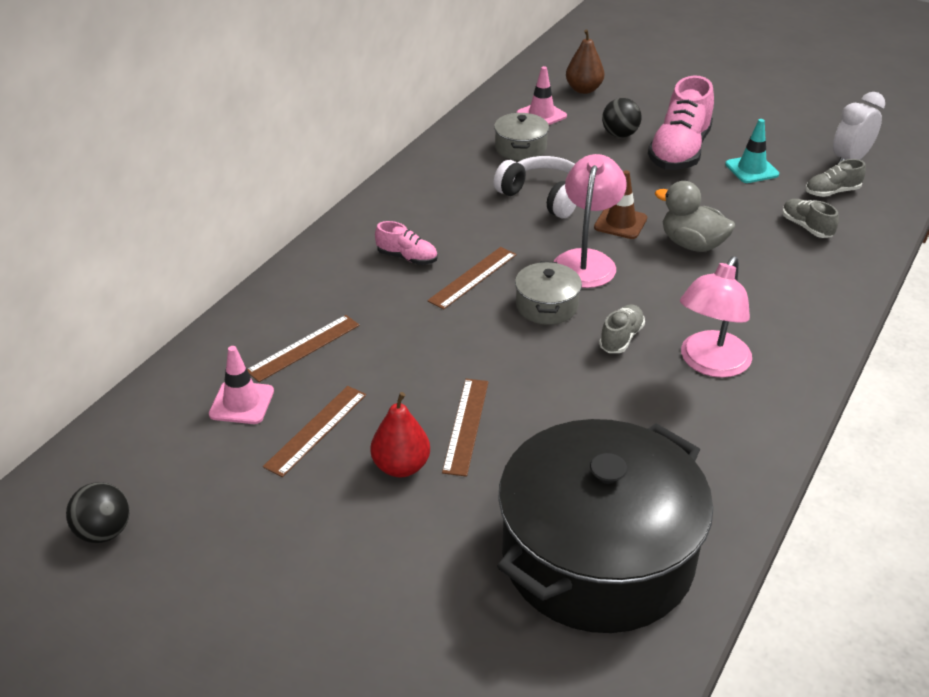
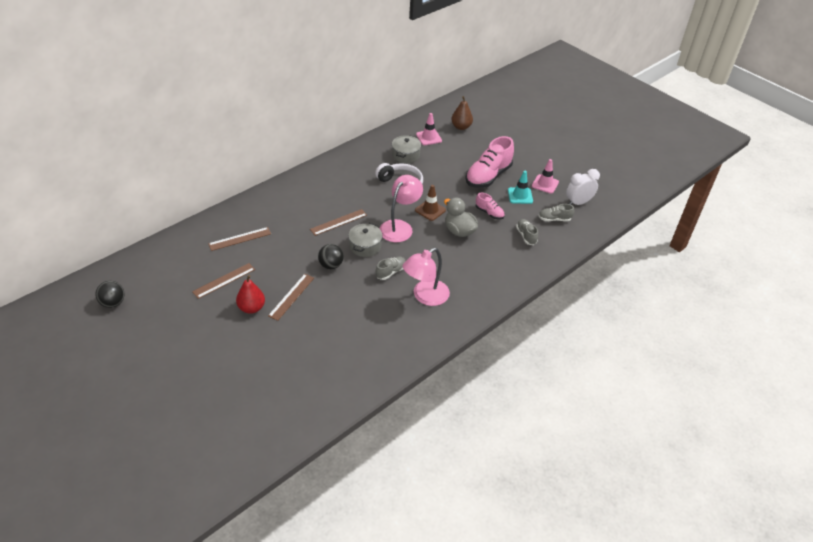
camera: 15 degrees right, 5 degrees up
(241, 403) = (198, 259): pink traffic cone -> pink traffic cone (545, 184)
(407, 258) = (313, 204): pink shoe -> pink shoe (489, 213)
(597, 556) = (313, 373): black pot -> none
(619, 135) = (463, 159): black ball -> black ball (331, 265)

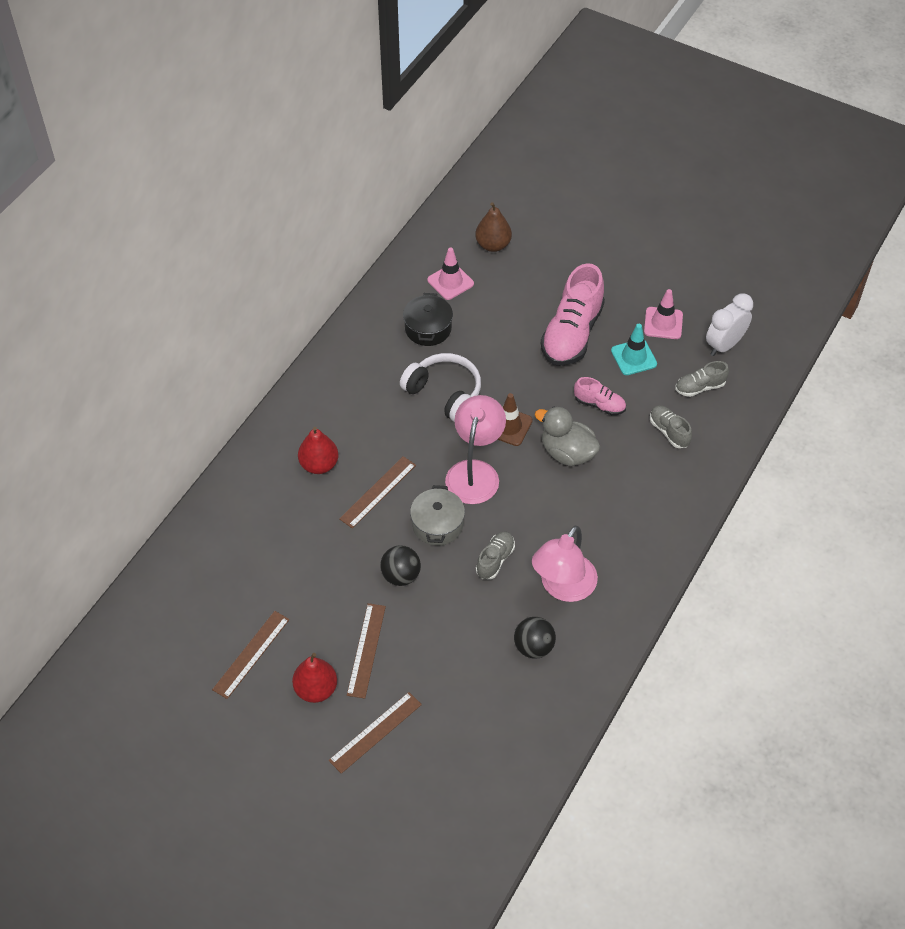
camera: 15 degrees left, 10 degrees up
(113, 303) = (100, 748): black ball -> black ball (533, 647)
(240, 239) = (239, 570): brown ruler -> brown ruler (375, 732)
(312, 201) = (319, 465): none -> red pear
(405, 155) = (428, 328): grey pot -> black pot

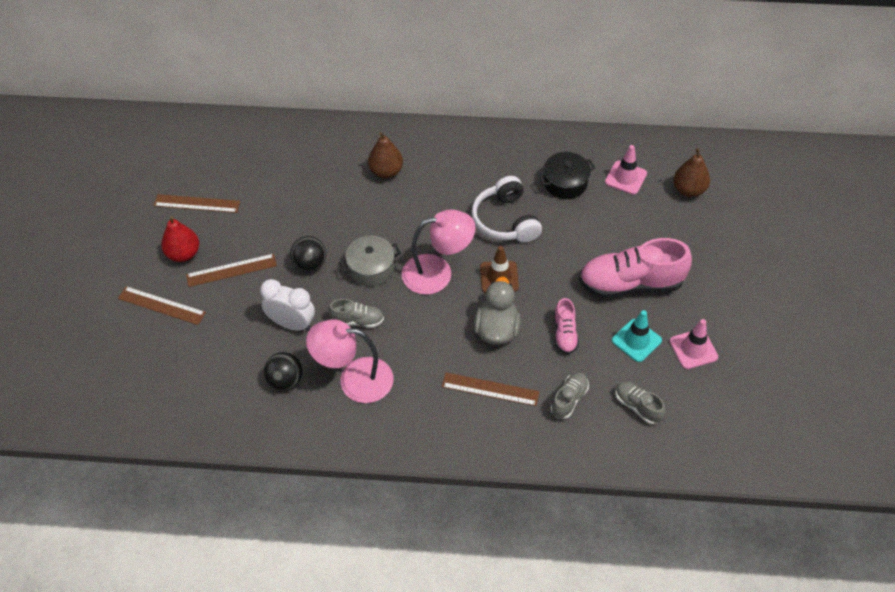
camera: 65 degrees right, 0 degrees up
(319, 465) = (386, 171): red pear -> brown pear
(378, 492) = (381, 217): brown ruler -> brown ruler (490, 389)
(444, 393) = (505, 220): white headphones -> white headphones turned 150 degrees clockwise
(724, 345) = (703, 409): white clock -> white clock (292, 324)

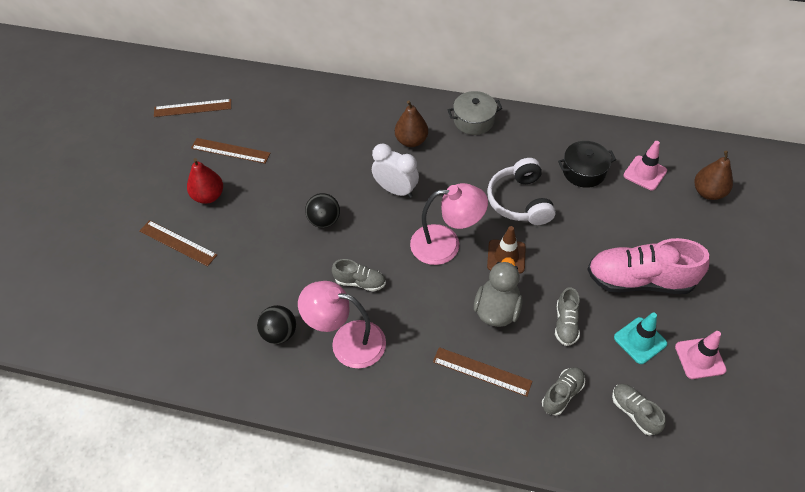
camera: 10 degrees right, 0 degrees up
(231, 270) = (249, 217): brown ruler -> brown ruler (192, 108)
(292, 324) = (296, 277): white clock -> white clock (396, 190)
(371, 268) = (382, 232): grey pot -> grey pot (474, 120)
(564, 334) = (566, 323): pink shoe -> grey shoe

